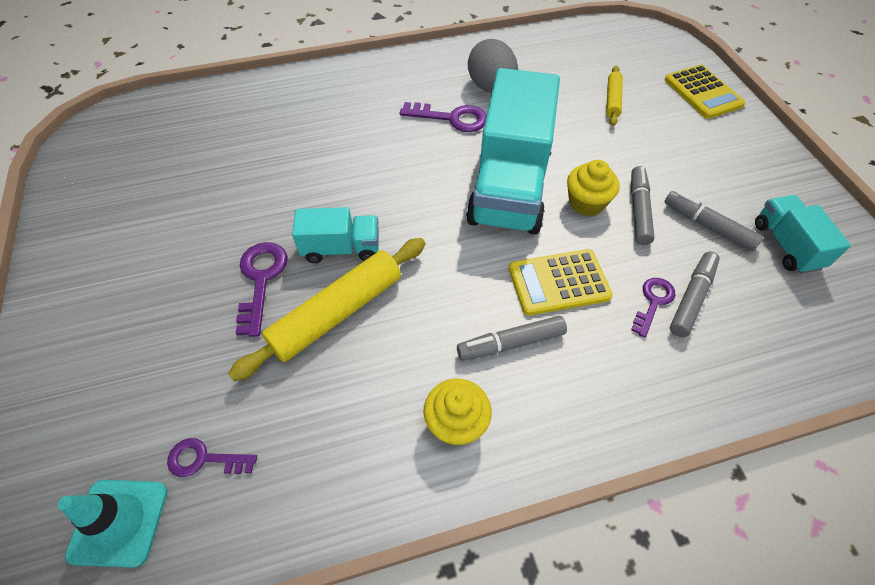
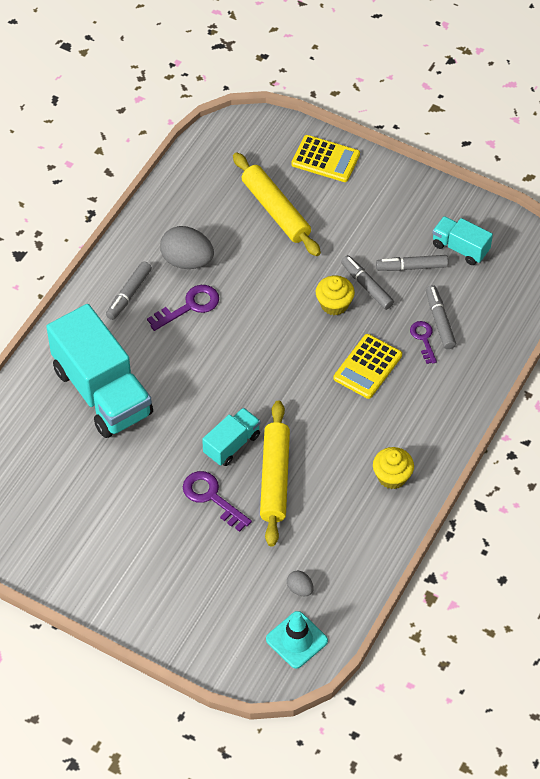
camera: 45 degrees left, 0 degrees up
(204, 459) = (300, 589): purple key -> grey egg
(510, 186) = (280, 327): turquoise truck -> turquoise truck (102, 392)
(510, 343) = (377, 419): grey marker -> grey marker (129, 294)
(612, 100) = (276, 210): yellow rolling pin -> yellow rolling pin, size x1.87

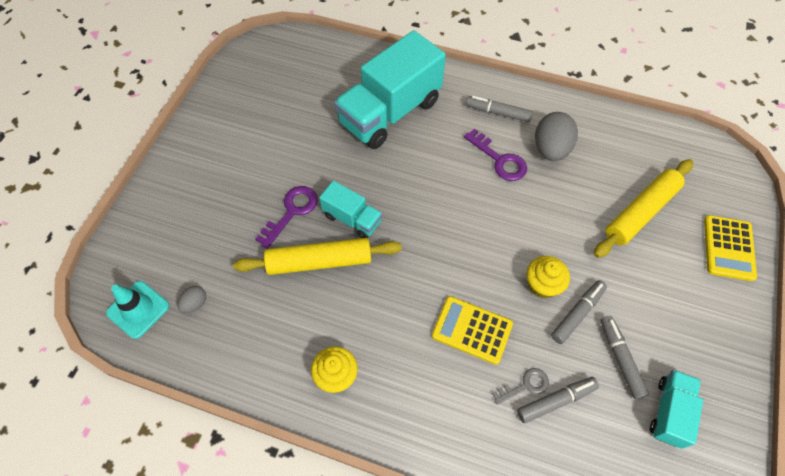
camera: 80 degrees right, 5 degrees up
(423, 339) = (525, 385): purple key -> grey key

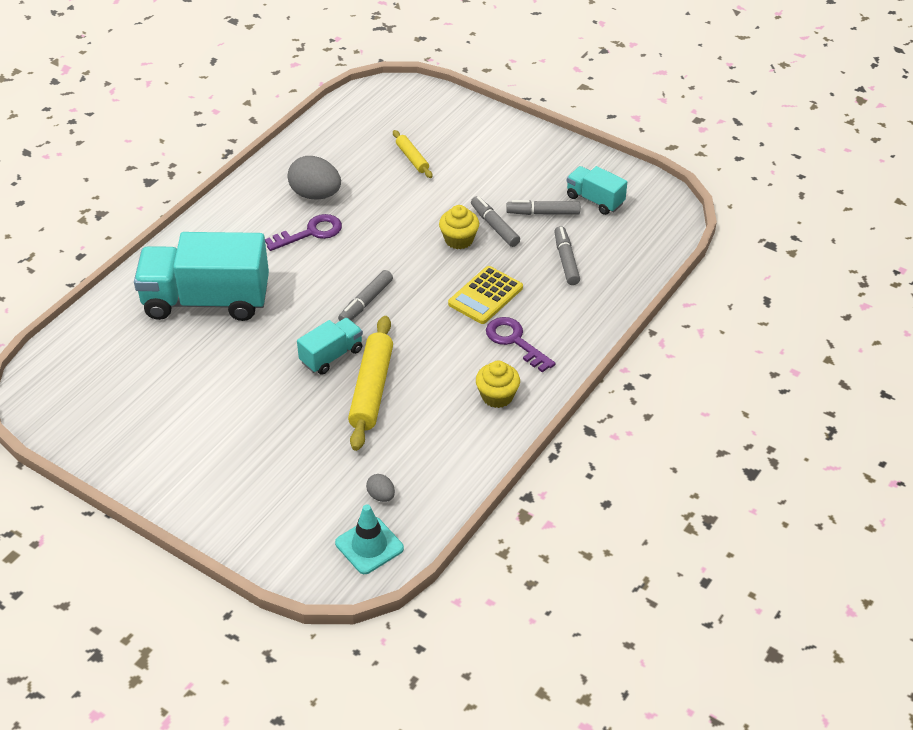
camera: 75 degrees left, 15 degrees down
(291, 212) = (301, 403): purple key -> purple key (515, 341)
(390, 112) = (206, 301): turquoise truck -> turquoise truck turned 120 degrees clockwise
(498, 113) = (251, 219): grey marker -> grey marker (366, 302)
(525, 385) = (547, 275): grey key -> none
(641, 212) = (412, 158): yellow rolling pin -> yellow rolling pin, size x0.53
(728, 248) = (468, 120): yellow calculator -> none

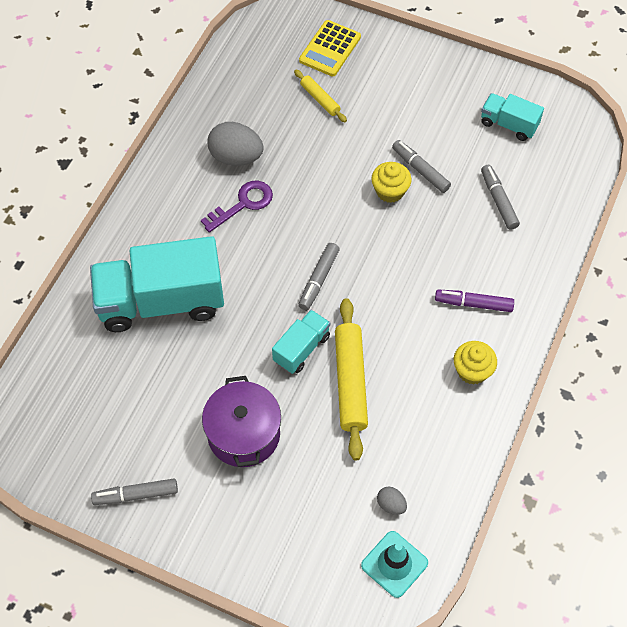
camera: 10 degrees left, 15 degrees up
(252, 417) = (243, 434): none -> purple pot
(485, 296) = (432, 254): yellow calculator -> yellow calculator (330, 49)
(515, 341) = (473, 304): purple key -> purple marker
(543, 213) = (463, 147): grey marker -> grey marker (136, 495)

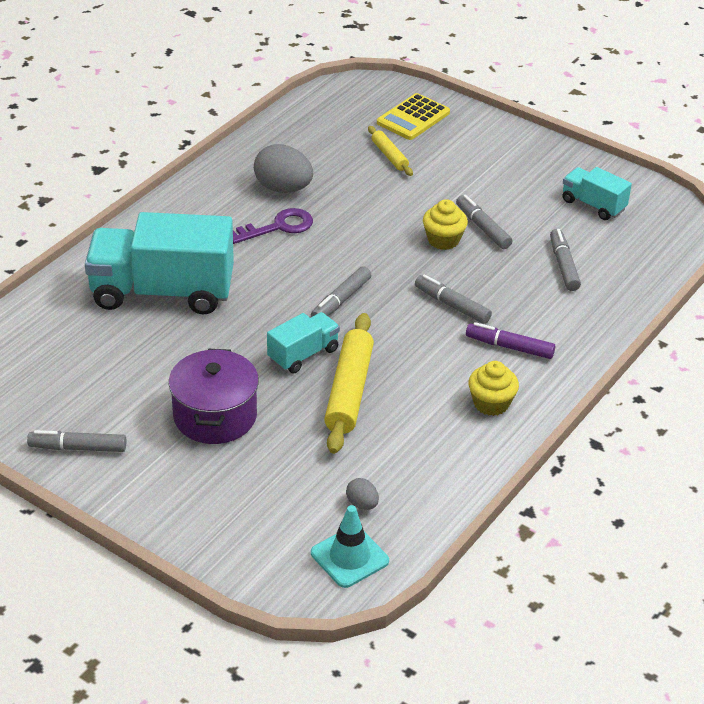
camera: 10 degrees right, 20 degrees down
(414, 266) = (452, 305): none -> grey marker

